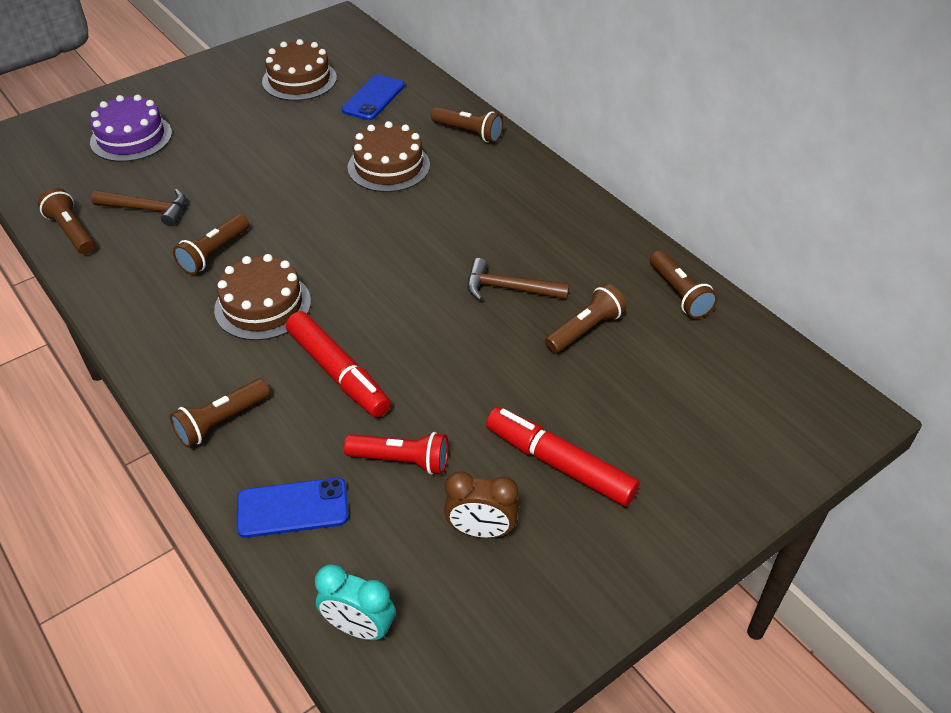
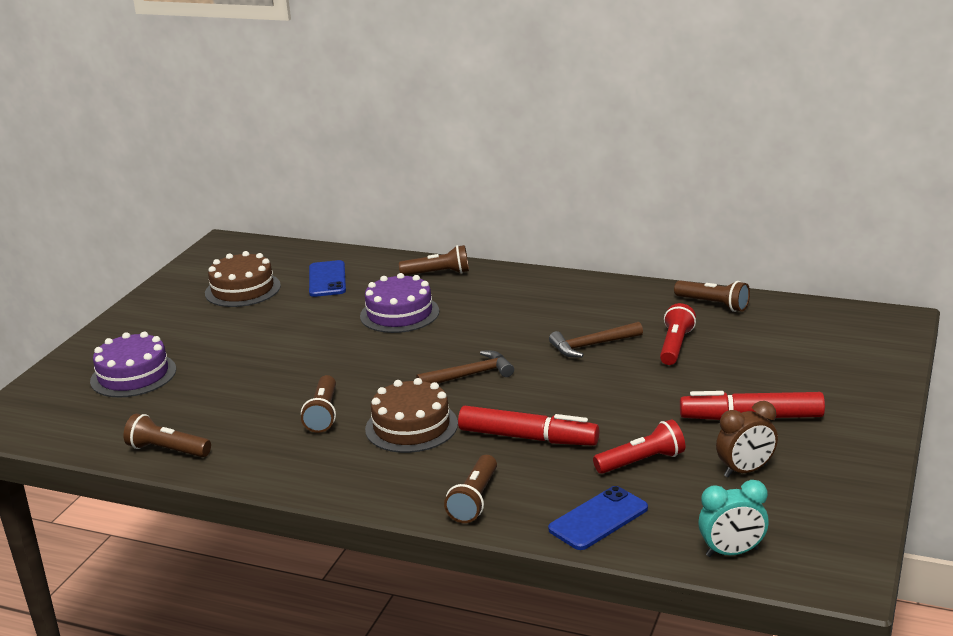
camera: 30 degrees left, 20 degrees down
(147, 209) = (220, 411): brown hammer -> brown hammer (470, 375)
(389, 166) = (399, 313): brown cake -> purple cake
(585, 330) = (675, 346): brown flashlight -> red flashlight

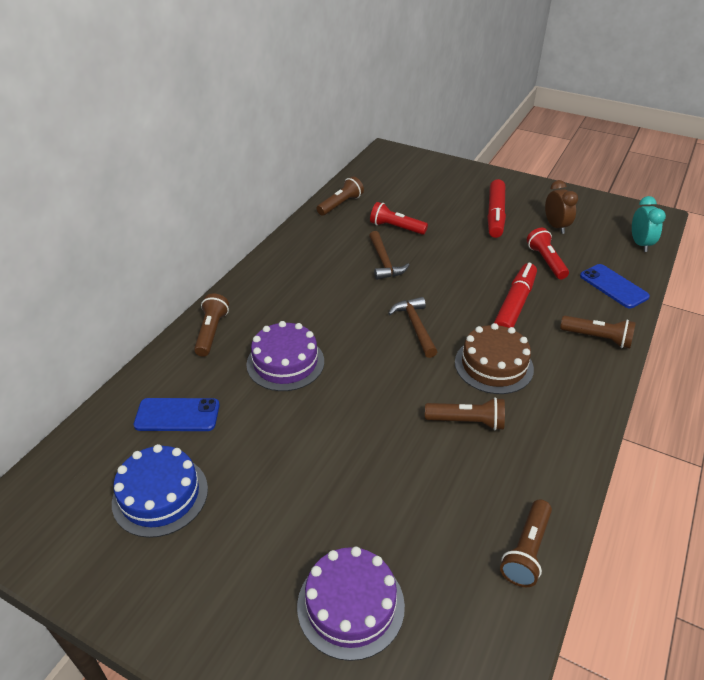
camera: 85 degrees left, 15 degrees up
(242, 289) = (160, 495): brown cake -> blue cake

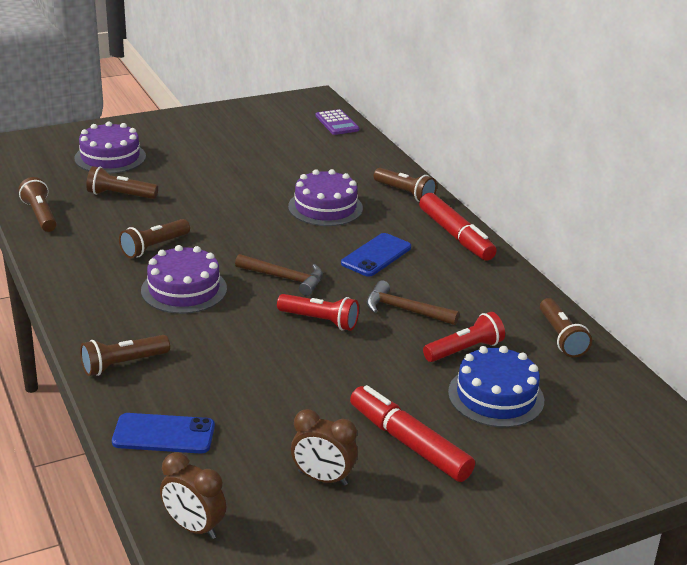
camera: 125 degrees right, 10 degrees down
(74, 456) = (337, 123): none -> purple calculator
(160, 495) = (267, 136): blue cake -> blue cake (496, 396)
(177, 415) = (327, 157): blue phone -> blue phone (376, 255)
(418, 518) = (120, 195): none -> brown flashlight
(493, 365) = (184, 289): brown cake -> purple cake
(514, 305) = (233, 346): red marker -> red marker (455, 235)
(546, 261) = (268, 417): red flashlight -> red flashlight (320, 321)
(640, 244) = (193, 527): turquoise clock -> brown clock

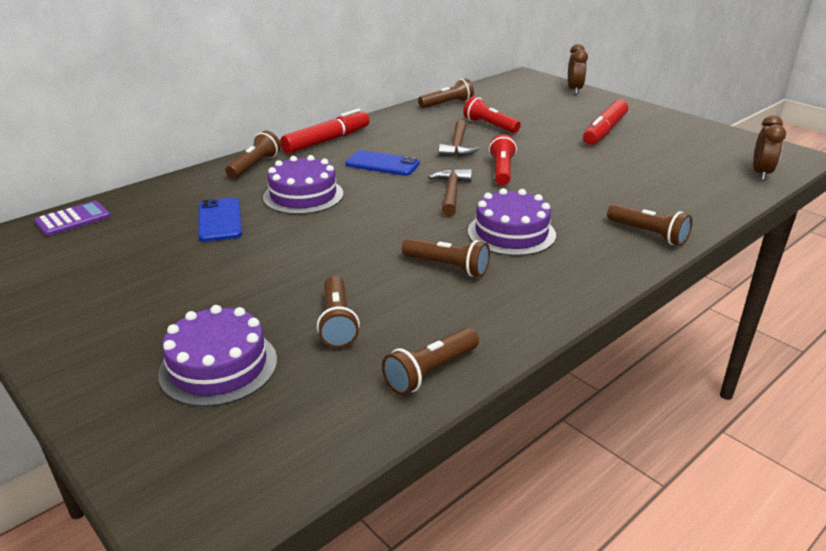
camera: 105 degrees left, 0 degrees up
(164, 434) = (701, 199): blue phone -> blue phone (220, 220)
(322, 478) = (667, 147): brown clock -> brown clock (574, 90)
(496, 396) = (530, 115): blue cake -> none

